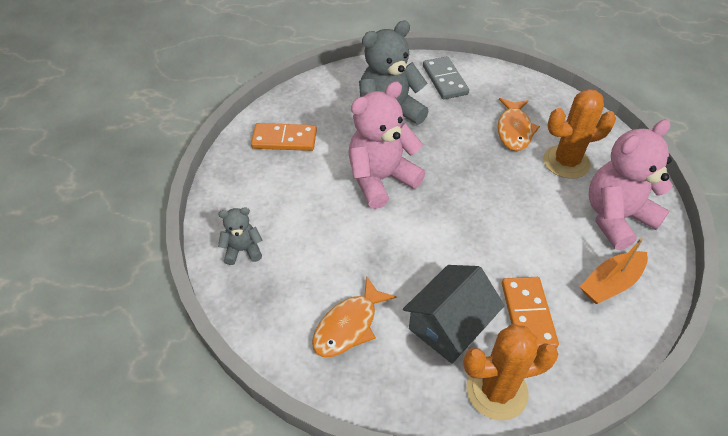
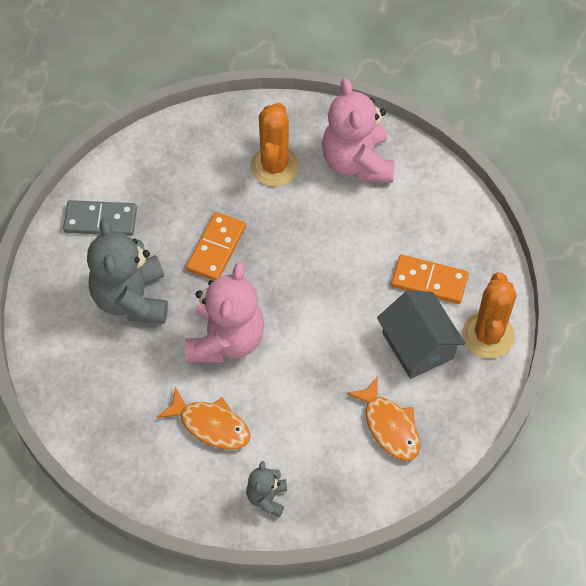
camera: 70 degrees left, 10 degrees up
(284, 139) = (121, 417): orange domino -> orange domino (216, 248)
(381, 179) = (226, 340): pink teddy bear -> pink teddy bear turned 150 degrees counterclockwise
(514, 130) = (211, 190): orange fish -> orange fish (211, 425)
(610, 283) = (422, 204): orange boat -> none

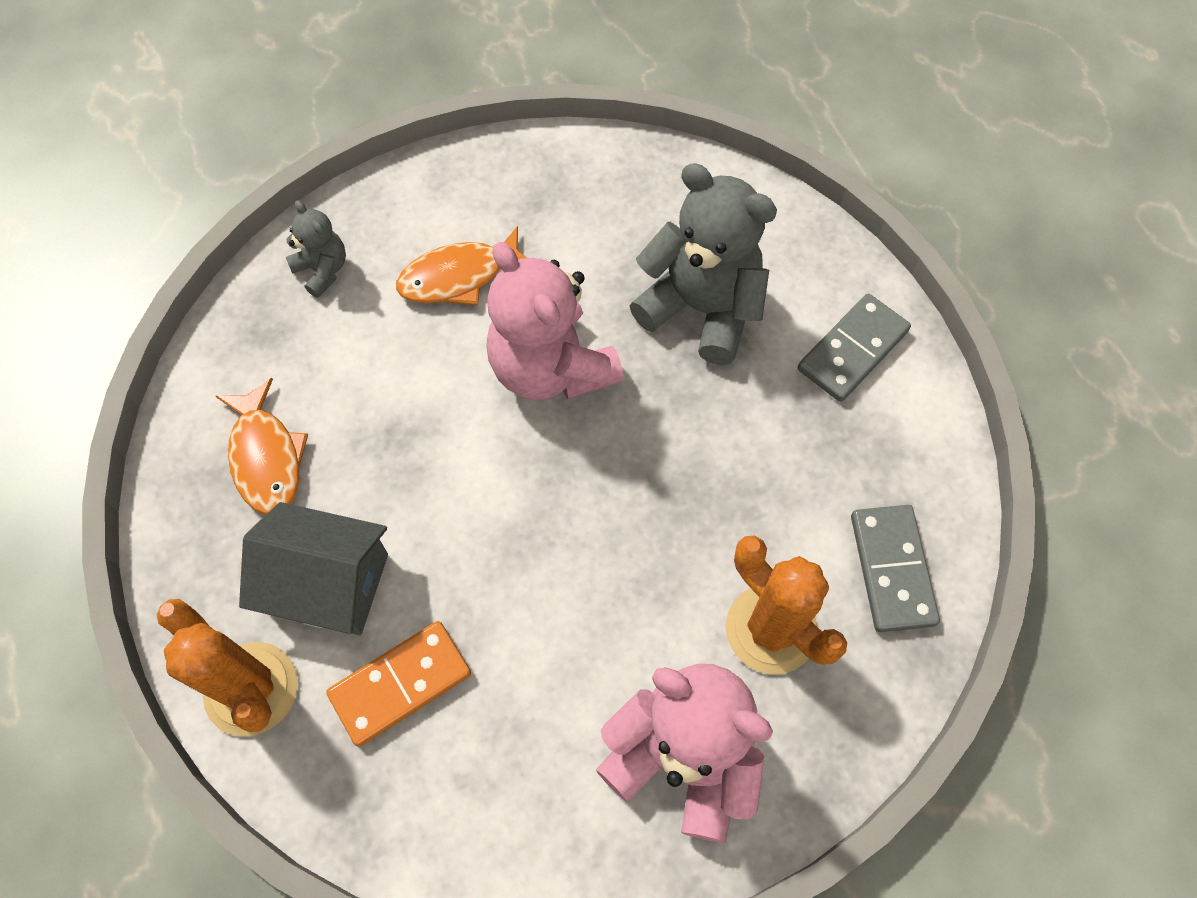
camera: 130 degrees right, 5 degrees up
(206, 141) = (892, 569): none -> grey domino
(216, 248) = (694, 451): orange domino -> none
(389, 426) = (266, 457): orange fish -> orange fish turned 120 degrees counterclockwise

